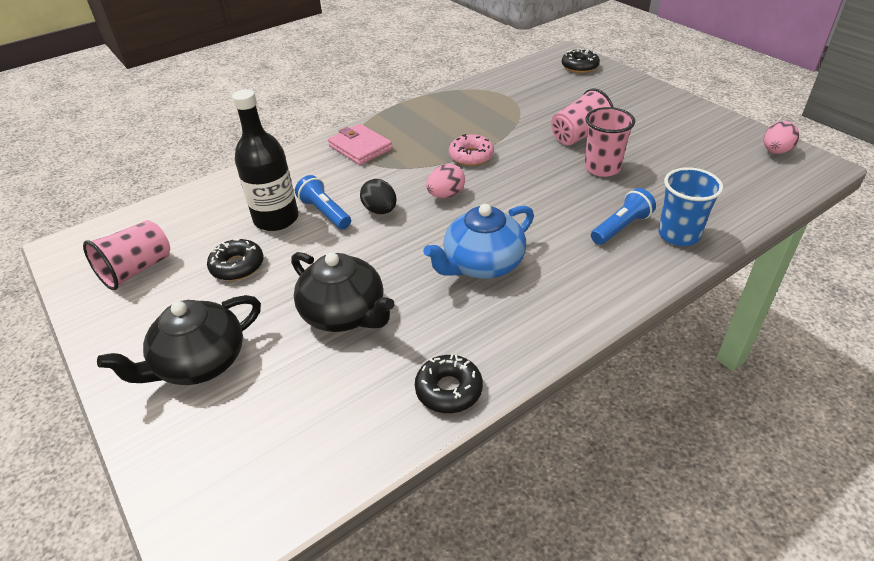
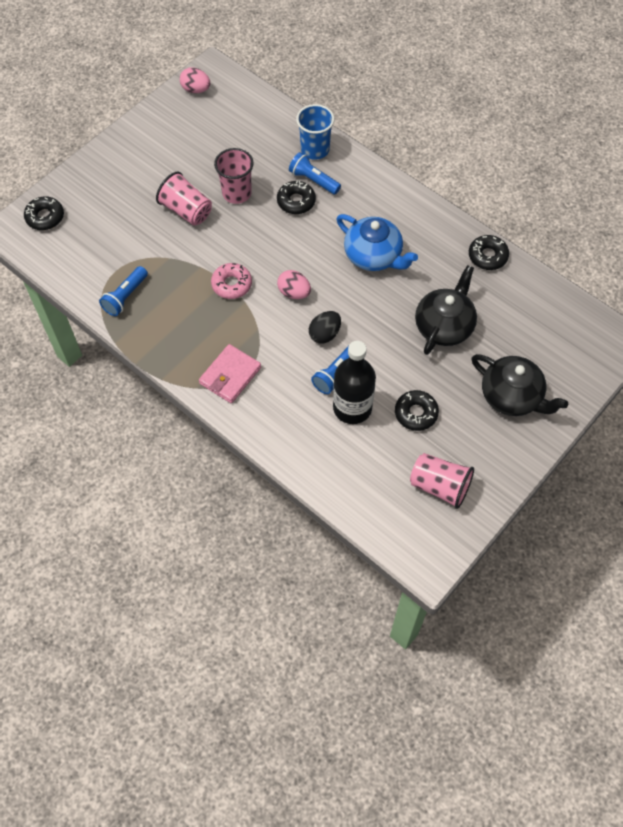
camera: 105 degrees left, 20 degrees up
(476, 100) = (125, 297): none -> blue flashlight
(585, 210) = (296, 201): none -> black donut

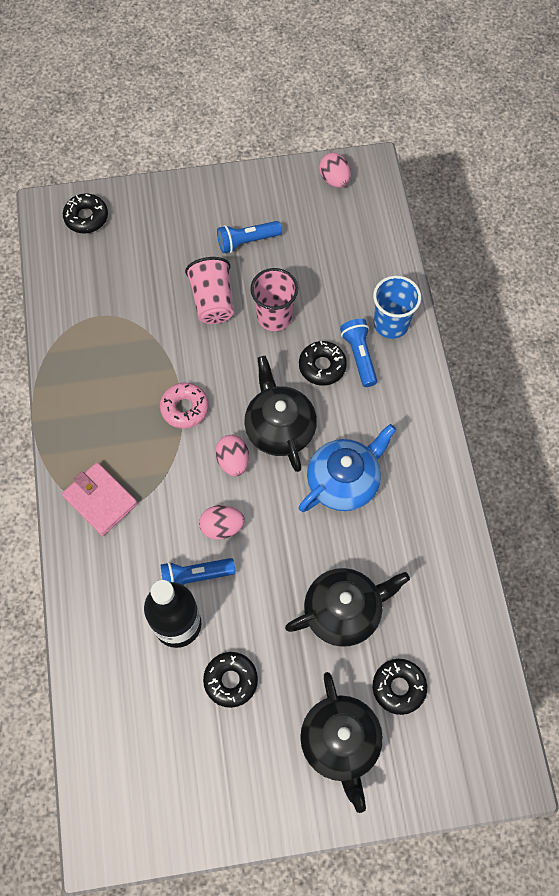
camera: 40 degrees right, 5 degrees up
(125, 297) = (83, 349): blue flashlight -> blue flashlight (247, 241)
(230, 375) = (100, 500): pink wallet -> pink wallet turned 60 degrees clockwise
(304, 254) = (279, 428): none -> black teapot
(324, 334) = (222, 527): black egg -> pink egg
(374, 256) = (344, 481): blue teapot -> blue teapot turned 120 degrees counterclockwise
(439, 486) = (182, 775): pink cup -> none
(487, 256) = (459, 570): black donut -> black donut (398, 687)

